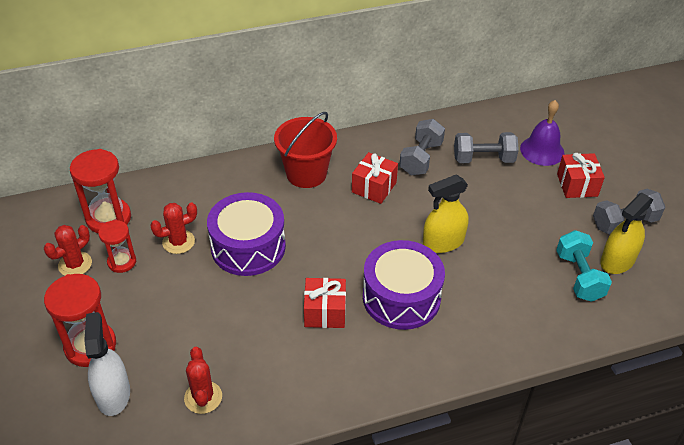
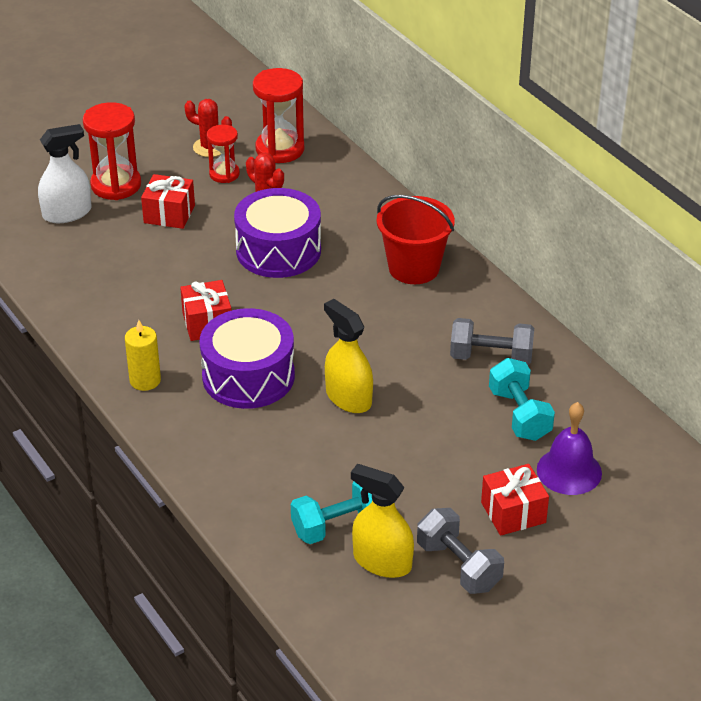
camera: 75 degrees right, 5 degrees down
(203, 397) = (78, 266): red cactus -> none
(374, 187) = (416, 326): red gift -> red gift (169, 214)
(386, 370) = (145, 380): none -> yellow candle
(483, 159) = (519, 415): grey dumbbell -> turquoise dumbbell

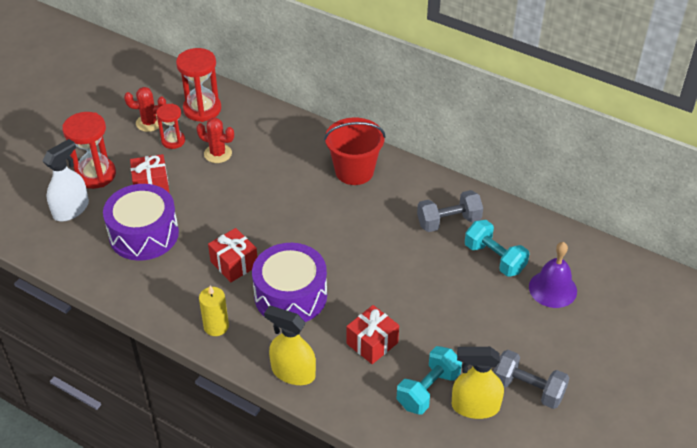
camera: 25 degrees left, 5 degrees up
(278, 250) = (250, 188): purple drum -> purple drum (144, 234)
(348, 398) = (372, 287): yellow spray bottle -> yellow spray bottle (293, 372)
(513, 512) = (537, 334): red gift -> red gift (372, 343)

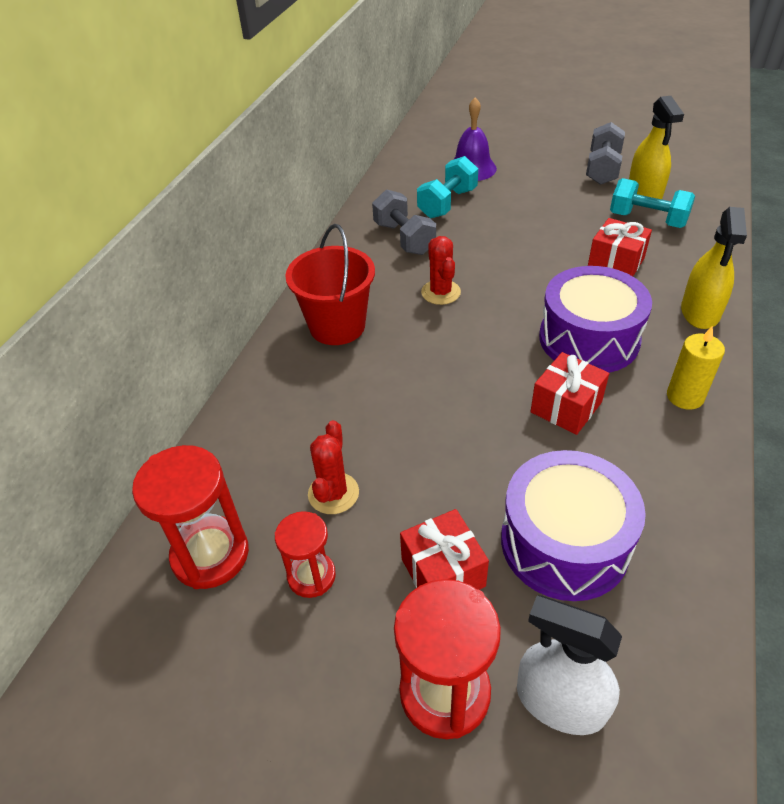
camera: 100 degrees left, 0 degrees up
(149, 123) = (262, 641): red cactus -> red cactus (441, 292)

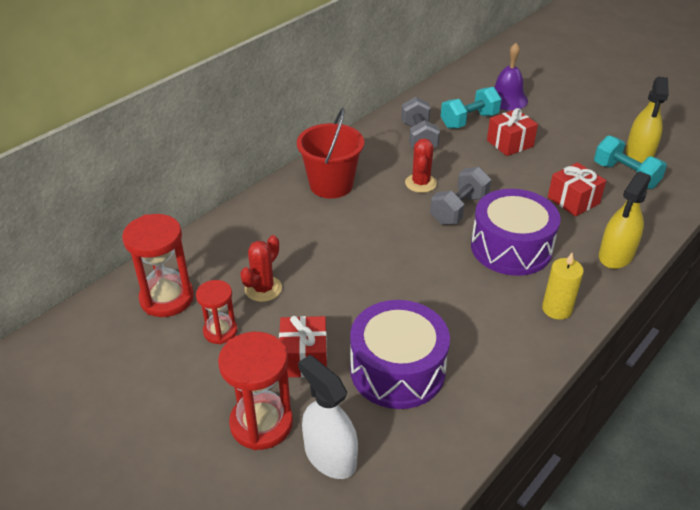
camera: 20 degrees right, 5 degrees down
(566, 407) = (460, 287): red gift -> red gift (510, 143)
(602, 169) = (616, 127): grey dumbbell -> grey dumbbell (459, 209)

